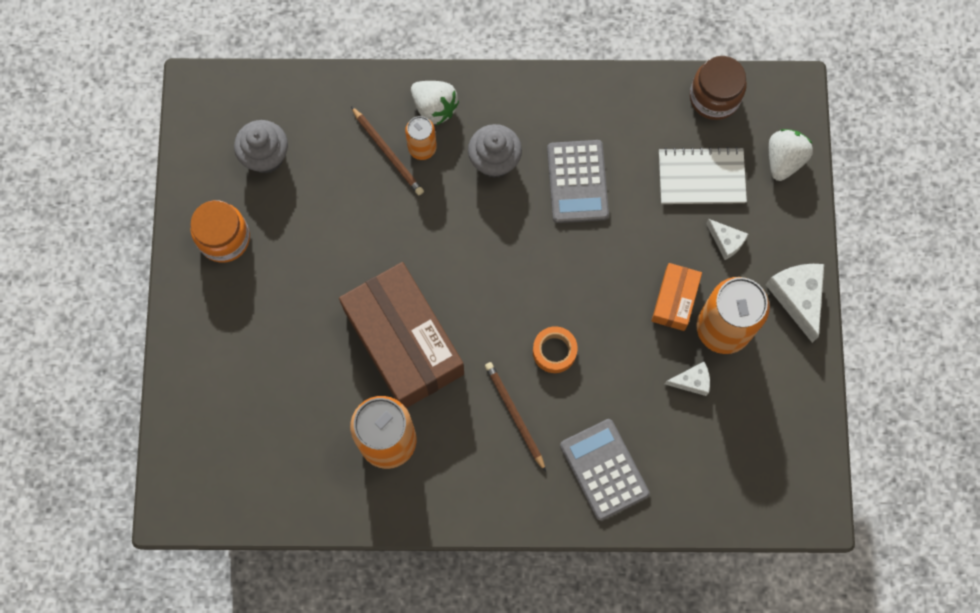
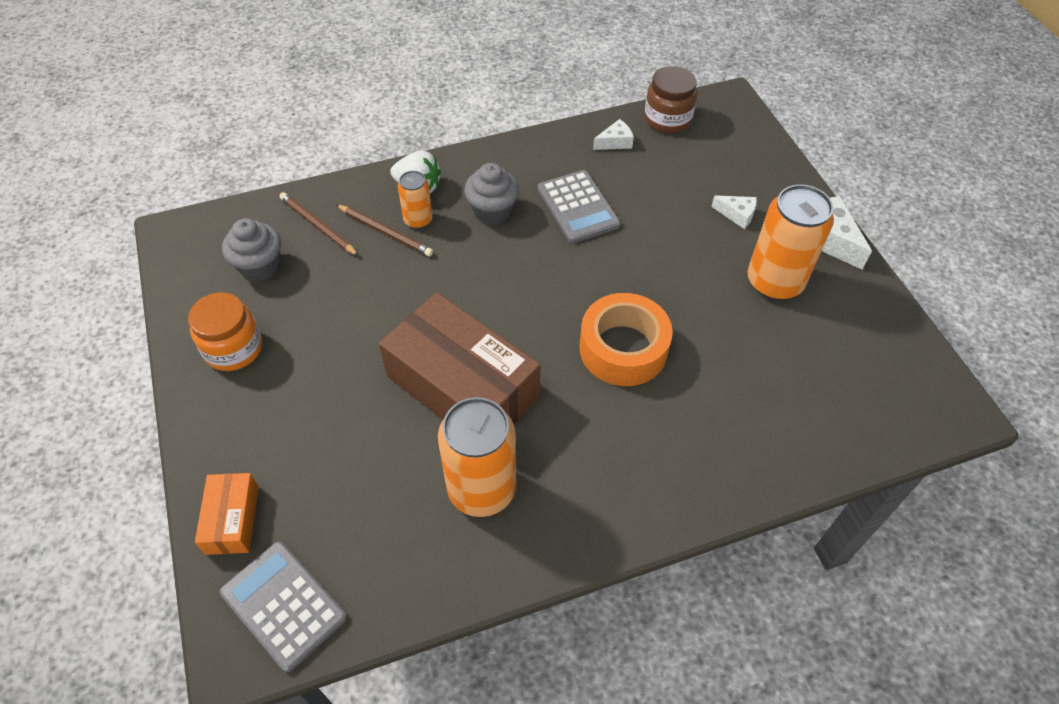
camera: 20 degrees left, 20 degrees down
(514, 415) = (609, 419): brown pencil -> brown pencil (318, 226)
(554, 351) = (623, 348): orange tape -> orange tape, size x1.83
(604, 469) = (729, 441): grey calculator -> grey calculator (284, 605)
(674, 300) = (716, 272): orange box -> orange box (232, 519)
(692, 381) = (771, 334): white cheese -> white cheese (615, 142)
(701, 177) = (688, 175): white notebook -> none
(784, 160) = (751, 145): white strawberry -> none

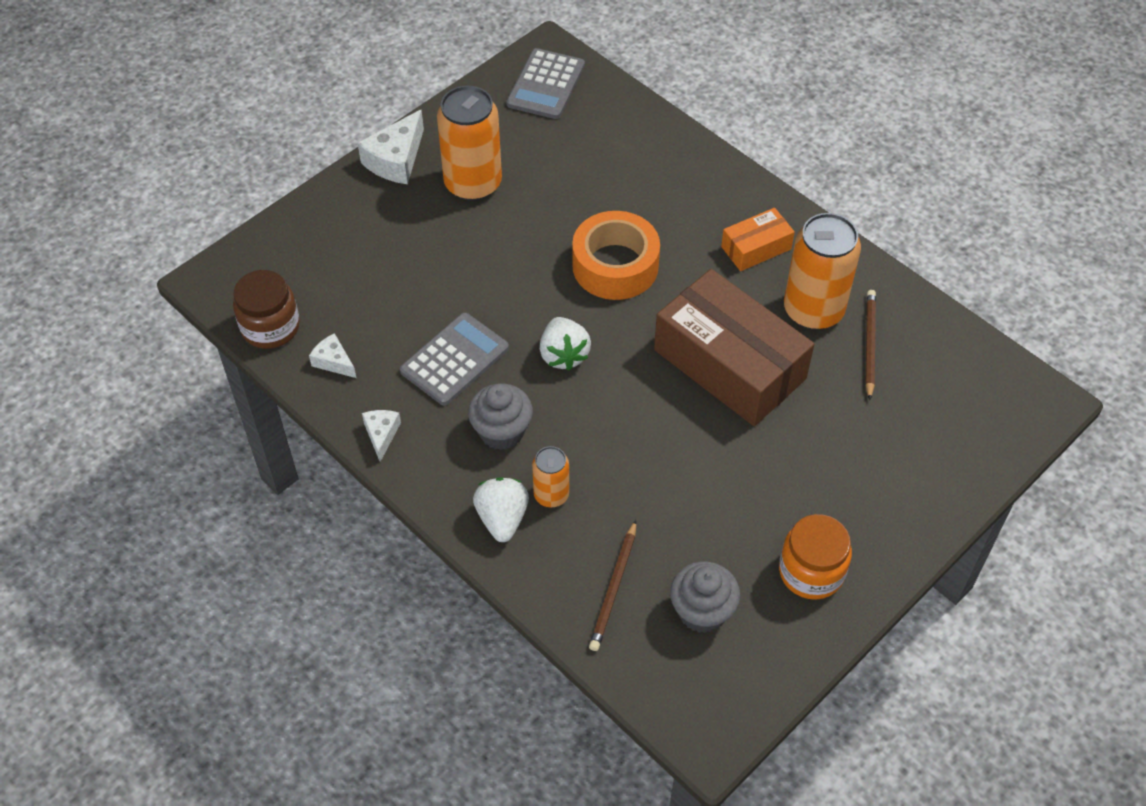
camera: 115 degrees left, 0 degrees up
(232, 519) = (961, 466): orange box -> orange box (756, 248)
(284, 605) = (992, 392): grey calculator -> grey calculator (545, 85)
(385, 232) = (585, 517): brown pencil -> brown pencil (869, 344)
(462, 387) = (729, 364): brown box -> brown box turned 60 degrees counterclockwise
(543, 274) = (563, 355): none -> white strawberry
(737, 215) = (397, 230): white cheese -> white cheese (381, 434)

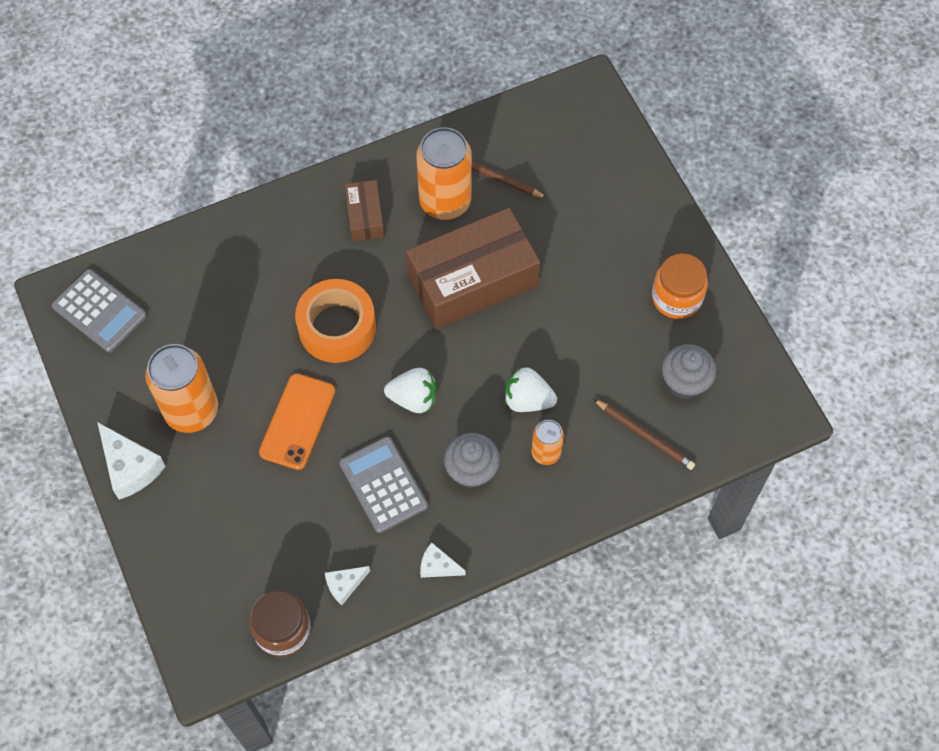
camera: 70 degrees left, 10 degrees up
(495, 267) = (297, 421): none -> orange phone
(502, 518) = (554, 496): white strawberry -> white strawberry (527, 400)
(756, 248) = (365, 216): orange box -> brown box

